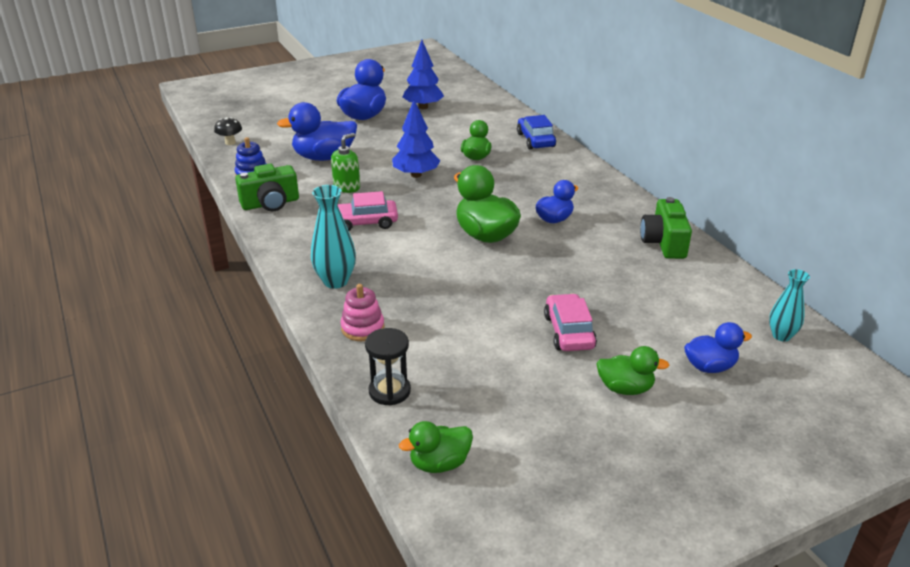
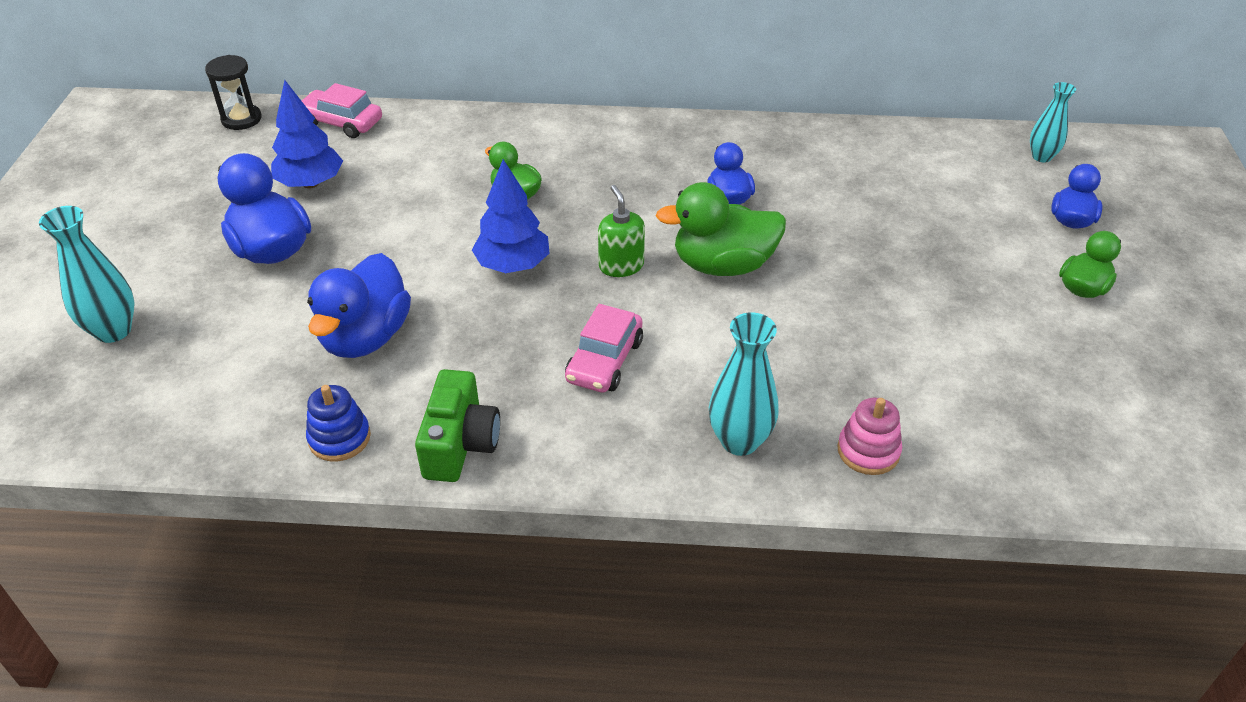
camera: 60 degrees left, 10 degrees up
(230, 142) = (188, 433): black mushroom -> none
(278, 106) = (113, 330): none -> turquoise vase
(347, 187) = (485, 344): green soap dispenser -> green soap dispenser (621, 265)
(389, 391) = (1013, 471): black hourglass -> black hourglass (241, 119)
(439, 463) = (1160, 475): green duck -> none
(535, 140) = (519, 131): blue car -> none
(569, 332) = (966, 284): pink car -> pink car (341, 122)
(664, 243) = (836, 147): green camera -> none

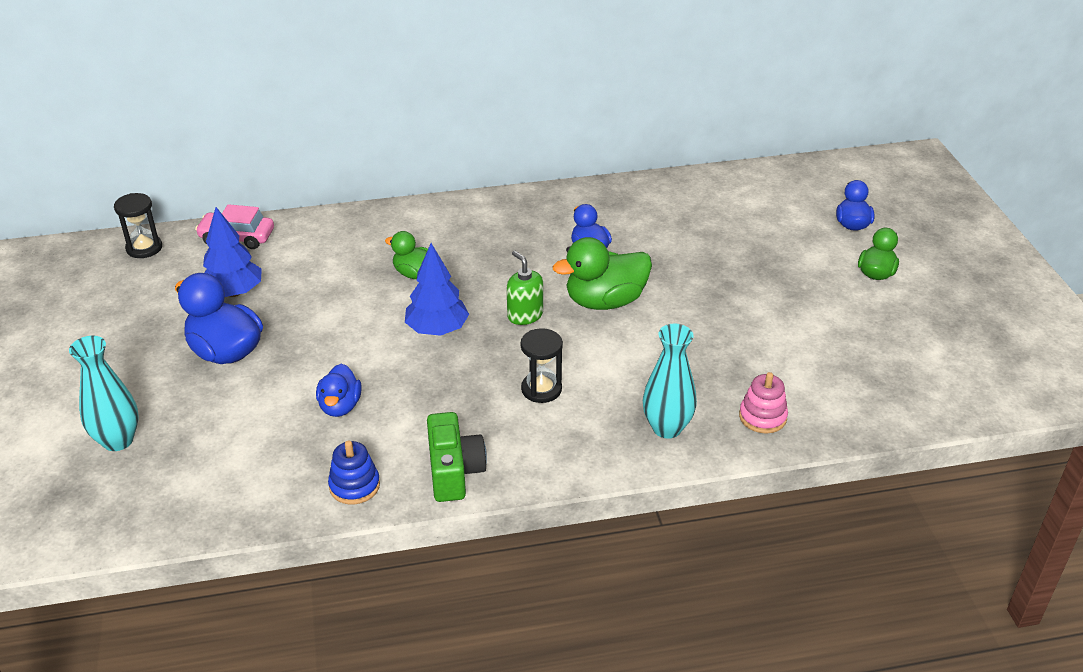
camera: 15 degrees left, 5 degrees down
(365, 337) = (340, 406): blue duck -> blue duck, size x0.60
(604, 361) = (541, 389): pink car -> black hourglass
(1041, 157) = (815, 180): turquoise vase -> none

